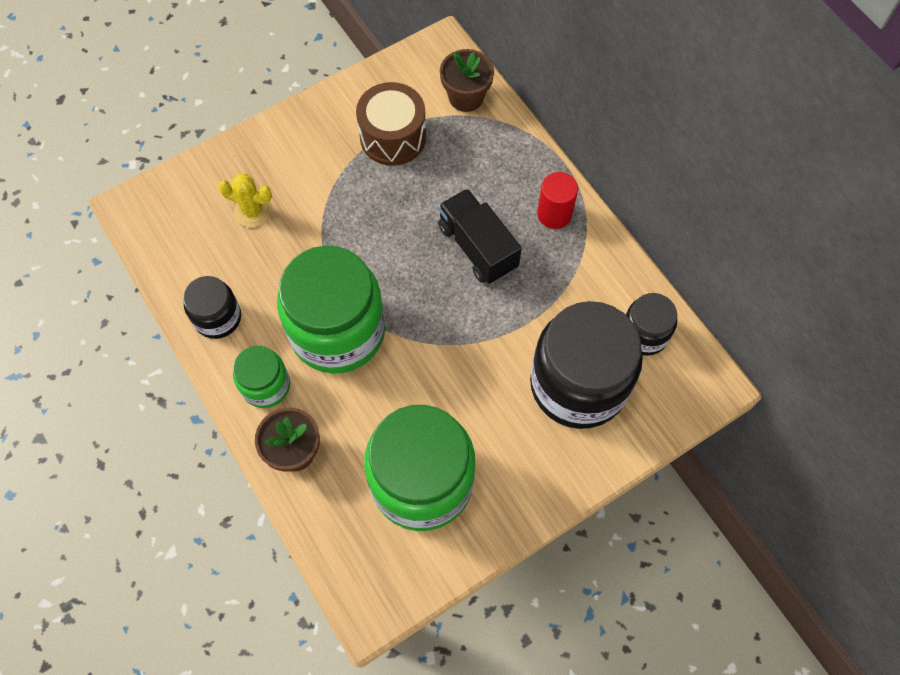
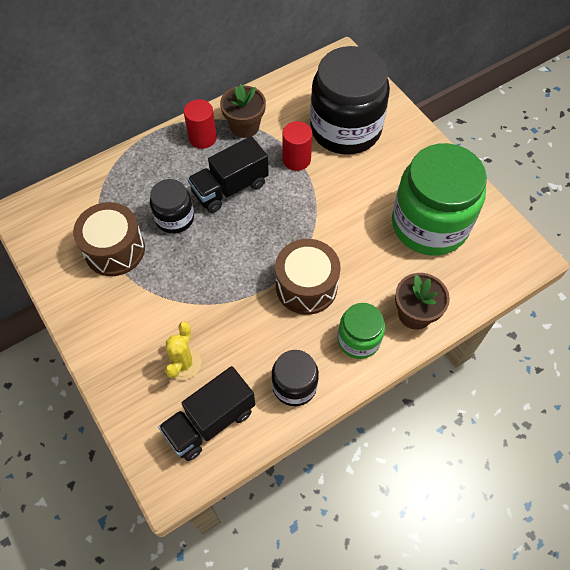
camera: 90 degrees left, 5 degrees down
(187, 239) = (210, 421): none -> black truck
(338, 331) = (306, 286): green jar -> brown drum
(466, 97) = (80, 195): brown flower pot -> brown flower pot (244, 126)
(523, 322) = (296, 159): none -> red cylinder
(644, 334) = (305, 90): black jar -> black jar (175, 218)

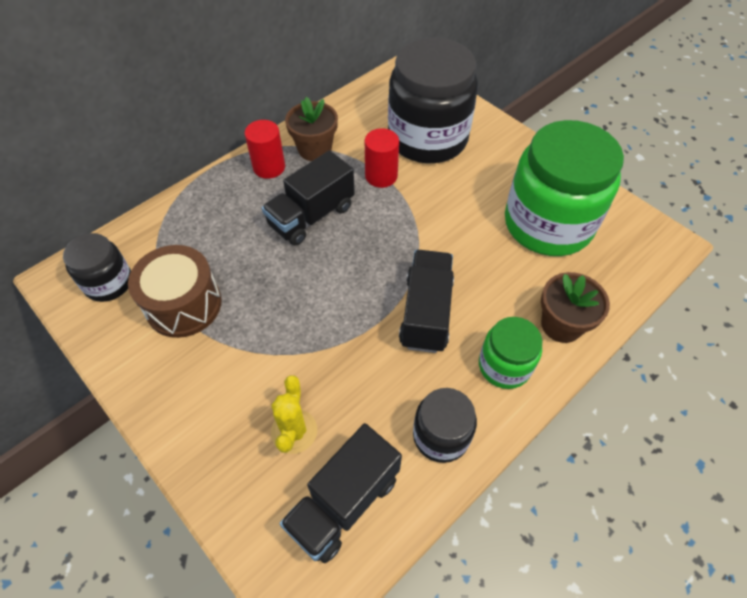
camera: 10 degrees left, 5 degrees down
(175, 218) = (252, 258): black jar -> black jar (108, 283)
(306, 286) = (426, 312): brown drum -> black truck

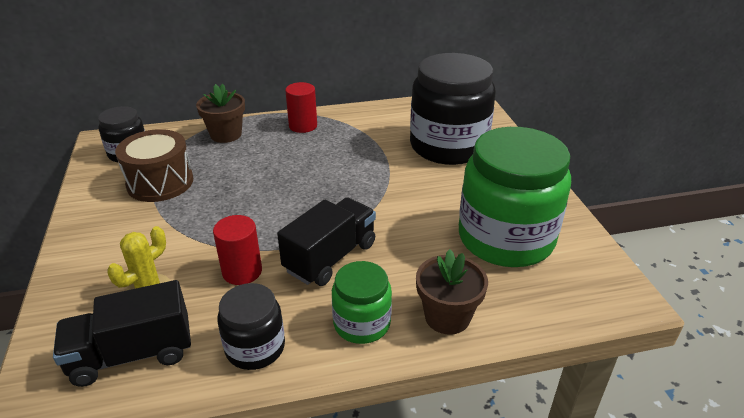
camera: 30 degrees right, 20 degrees down
(311, 216) = (303, 163): black truck -> none
(315, 149) = (348, 126): brown flower pot -> brown flower pot (226, 135)
(381, 176) = (384, 157): red cylinder -> red cylinder (242, 271)

